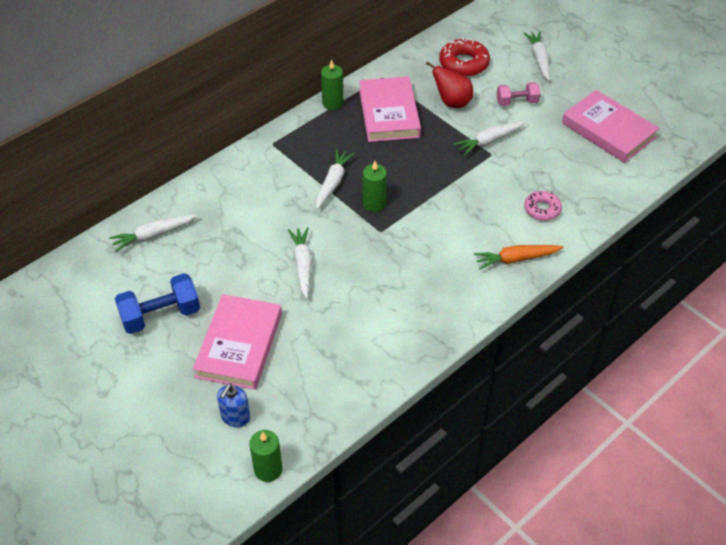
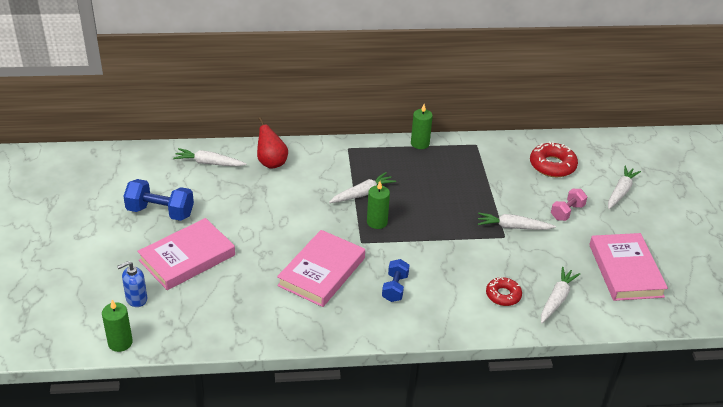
camera: 35 degrees right, 10 degrees down
(302, 265) = (283, 233): white carrot -> white carrot (557, 299)
(389, 113) = (455, 170): pink book -> pink book (322, 272)
(452, 102) = (512, 187): red pear -> red pear (271, 162)
(452, 257) = (395, 288): none -> blue dumbbell
(516, 259) = (442, 317): orange carrot -> none
(517, 102) = (567, 212): pink dumbbell -> pink dumbbell turned 75 degrees counterclockwise
(542, 209) = (503, 295): pink donut -> red donut

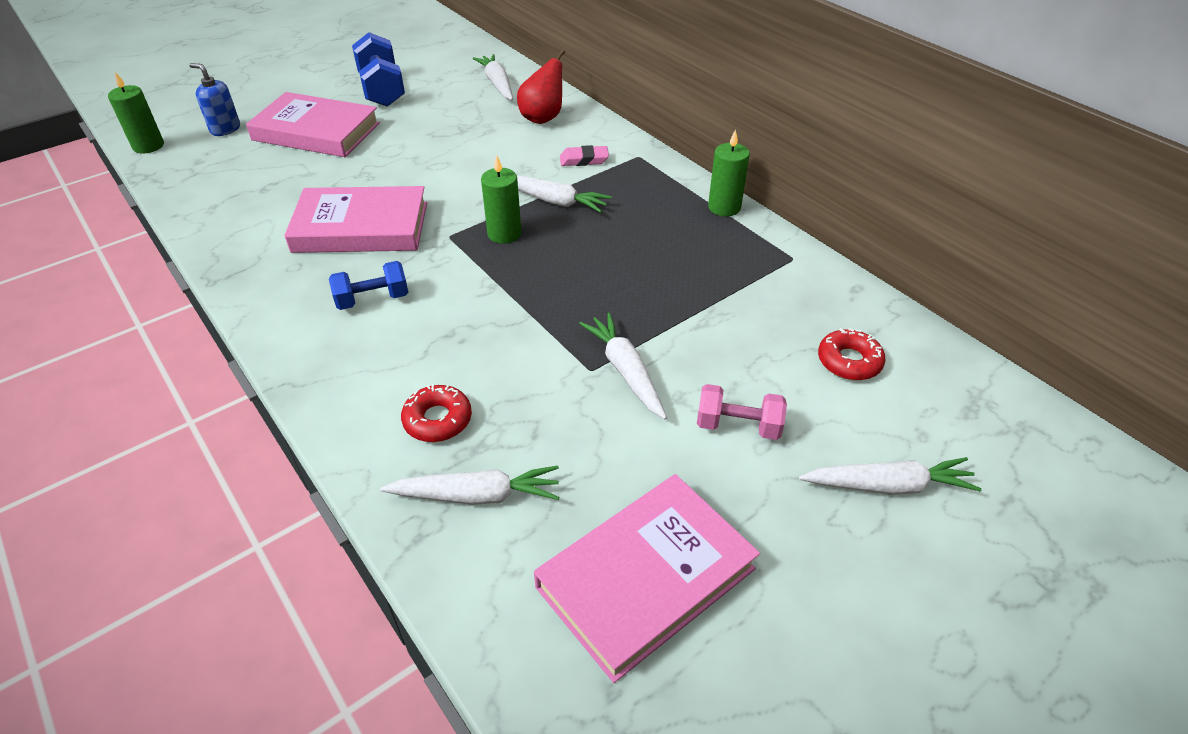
camera: 60 degrees right, 5 degrees up
(332, 167) = (584, 160): none -> pink eraser
(552, 165) = (849, 361): red donut -> red donut, size x0.65

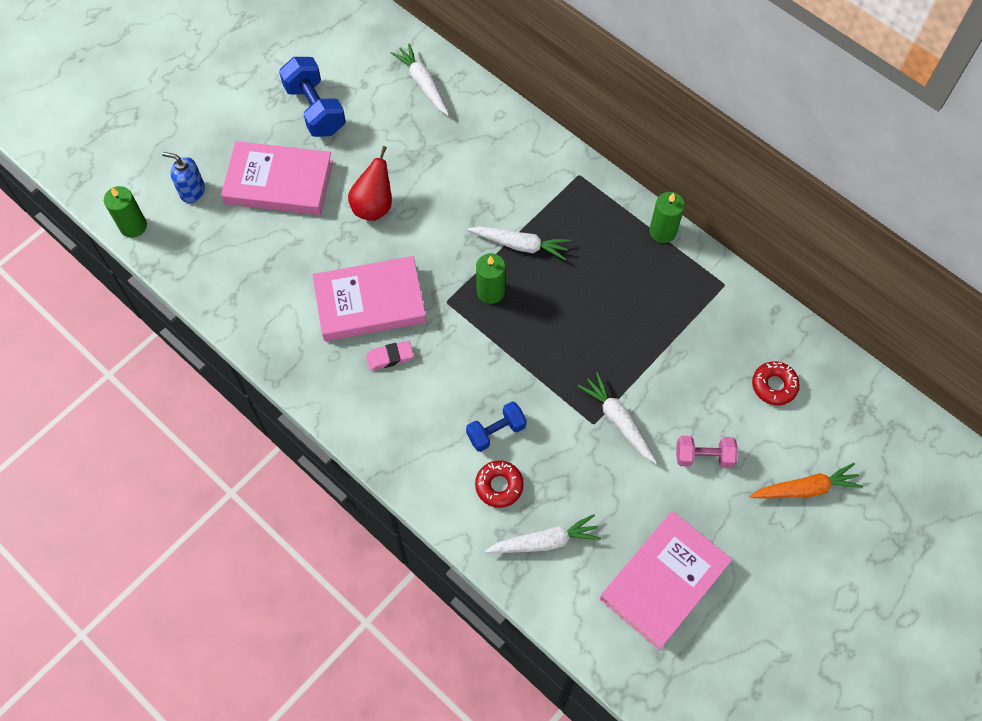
camera: 10 degrees left, 20 degrees up
(373, 299) = (411, 381): blue dumbbell -> blue dumbbell (496, 432)
(543, 118) = (481, 131): red pear -> red pear (374, 206)
(584, 160) = (532, 187): pink eraser -> pink eraser (390, 357)
(888, 486) = (805, 488): white carrot -> orange carrot

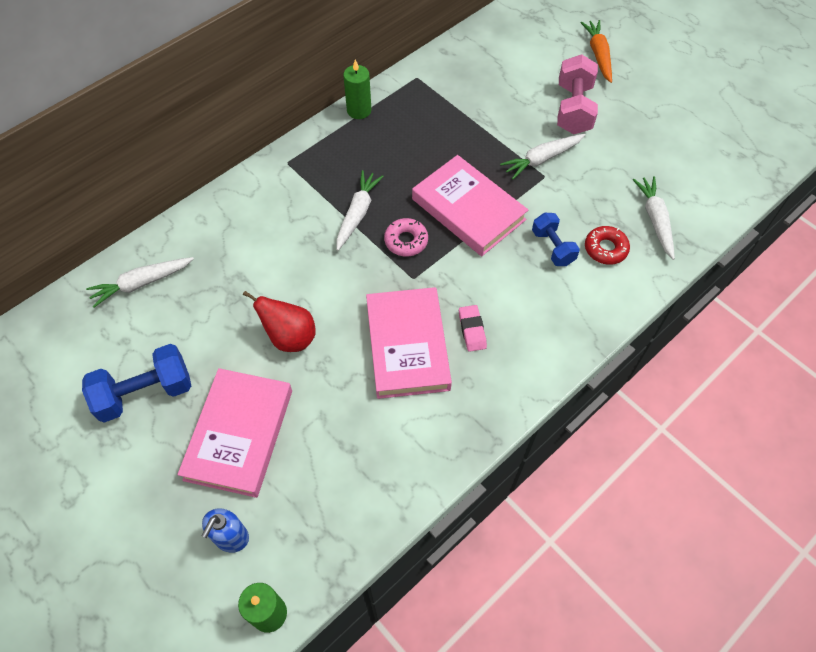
camera: 85 degrees left, 5 degrees down
(490, 291) = (406, 241): green candle -> pink donut
(664, 581) = (681, 145): pink book -> pink book (468, 209)
(704, 456) = (573, 109): pink dumbbell -> pink dumbbell, size x1.59
(774, 386) = (511, 60): red donut -> none

